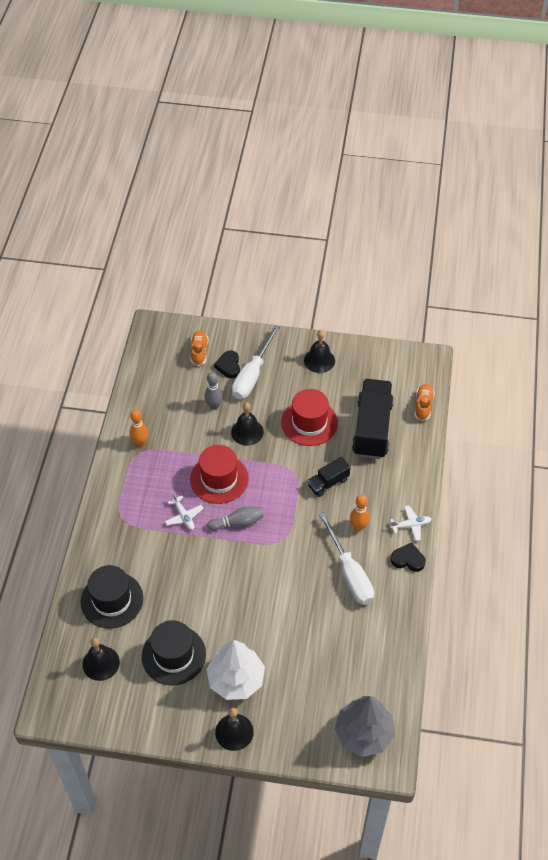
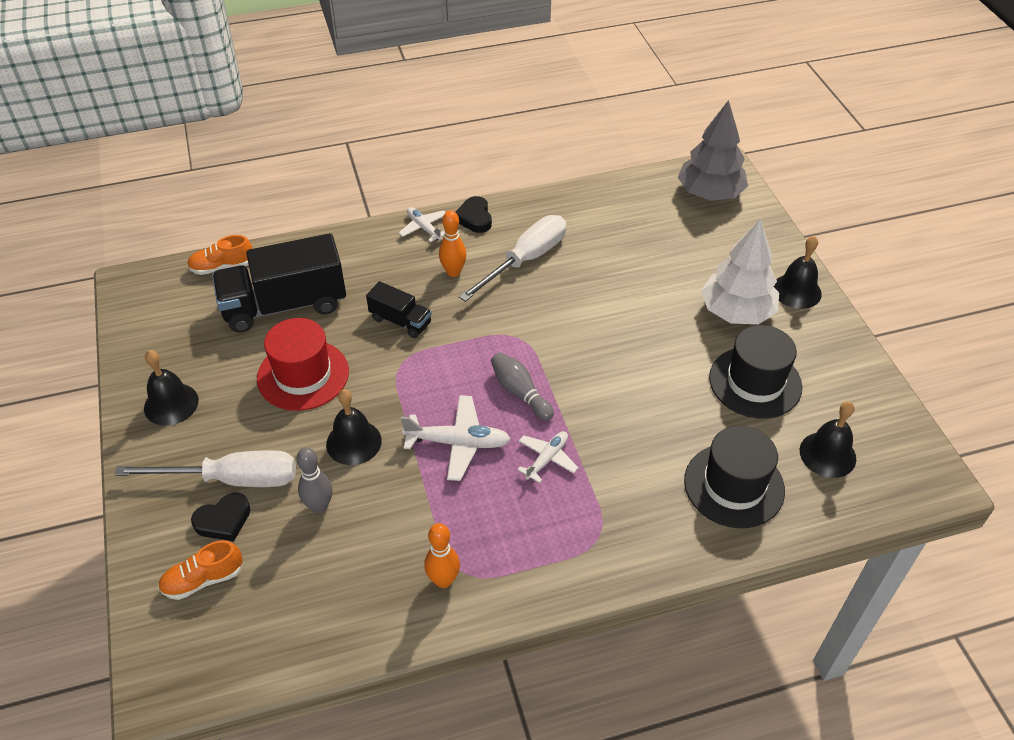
camera: 115 degrees left, 5 degrees down
(219, 479) = (458, 443): red hat -> white plane

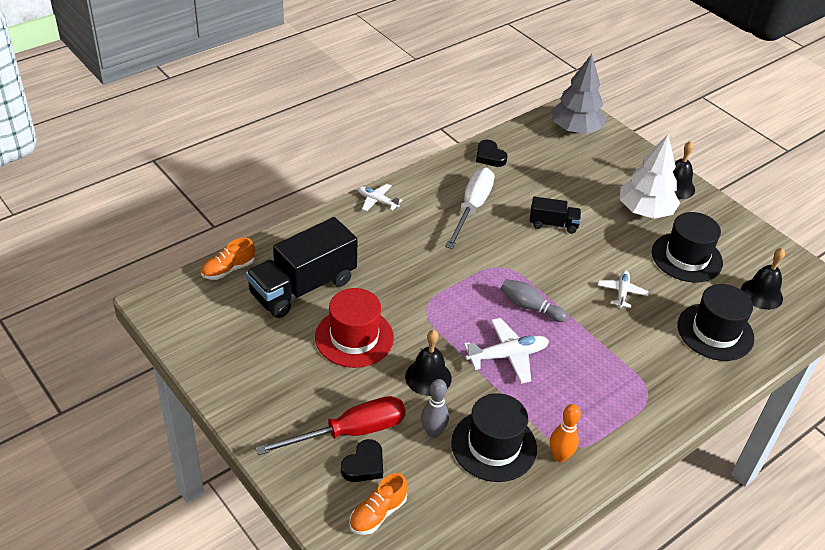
camera: 25 degrees left, 5 degrees down
(171, 404) = (259, 389): black bell -> none
(232, 479) = (350, 432): white screwdriver -> red screwdriver
(376, 543) = (494, 445): none -> black hat
(400, 321) = (405, 277): black truck -> black truck (553, 224)
(453, 272) = (422, 230): orange bowling pin -> none
(474, 218) = (412, 185): black heart -> black heart (489, 156)
(547, 459) = (579, 349): white plane -> white plane (622, 292)

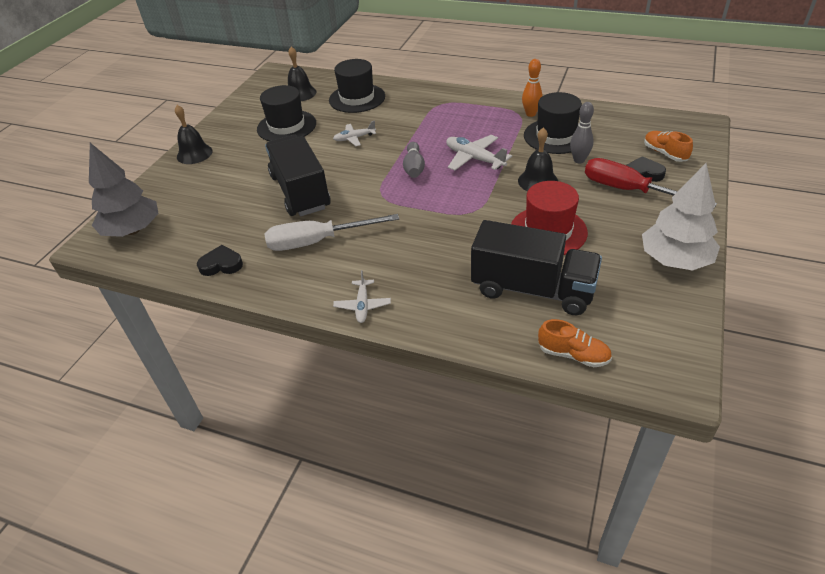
camera: 115 degrees left, 0 degrees up
(378, 513) = (664, 153): orange shoe -> orange shoe turned 135 degrees counterclockwise
(489, 156) = (221, 264): black heart -> black heart turned 120 degrees counterclockwise
(553, 224) = (300, 192): black truck -> black truck, size x1.98
(645, 211) = (242, 157): white tree -> white tree (674, 260)

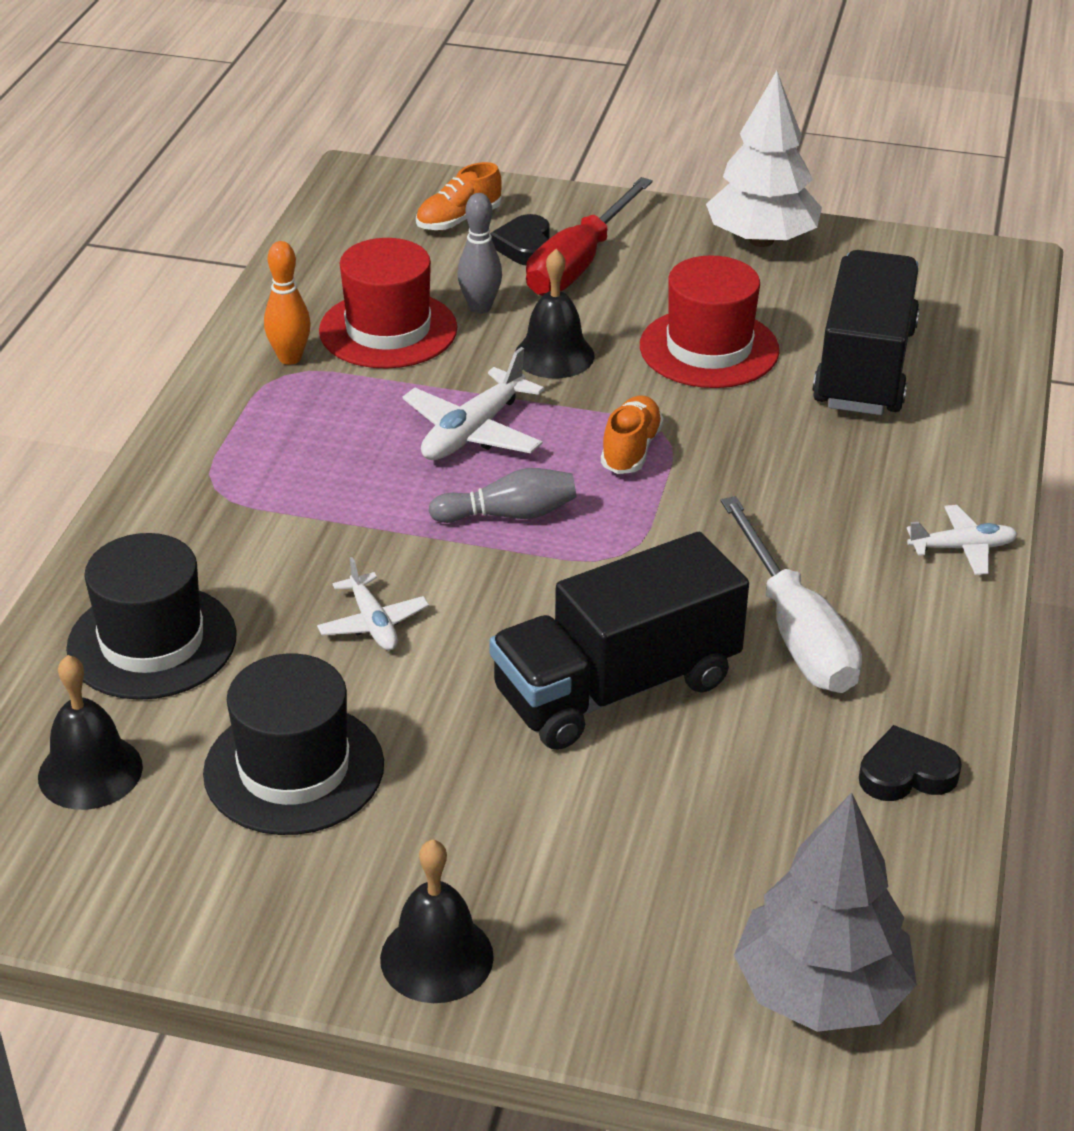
camera: 100 degrees left, 5 degrees down
(221, 264) = (906, 773): black heart -> black heart turned 90 degrees clockwise
(555, 136) = (388, 330): black hat -> red hat
(573, 355) = (992, 337): orange shoe -> orange shoe (631, 450)

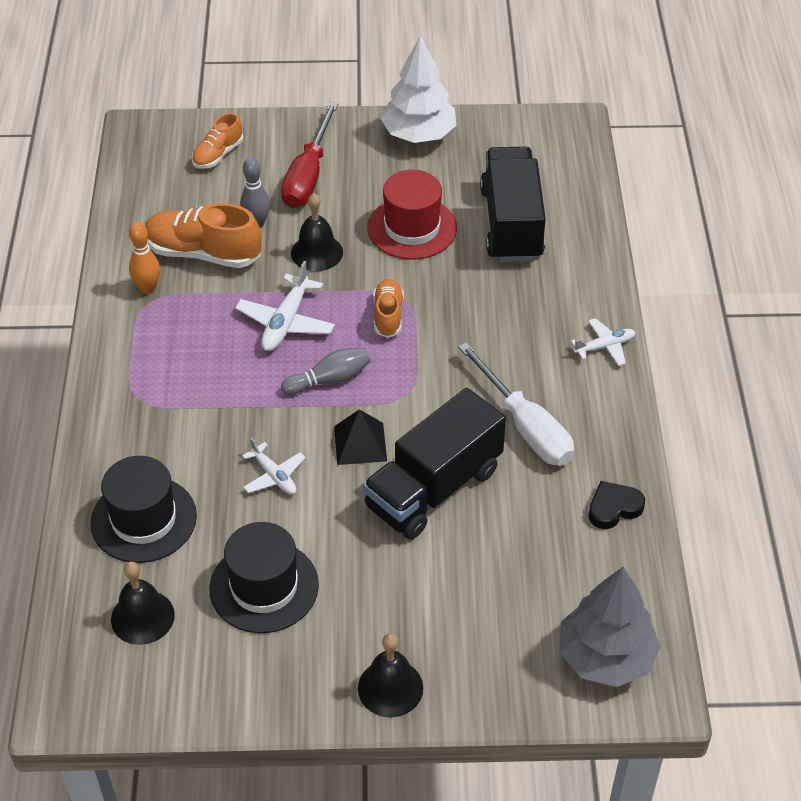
camera: 15 degrees left, 10 degrees up
(388, 330) = (203, 253): red hat -> orange shoe
(523, 605) = (360, 443): none -> black pyramid
(524, 246) = (268, 168): black heart -> none

